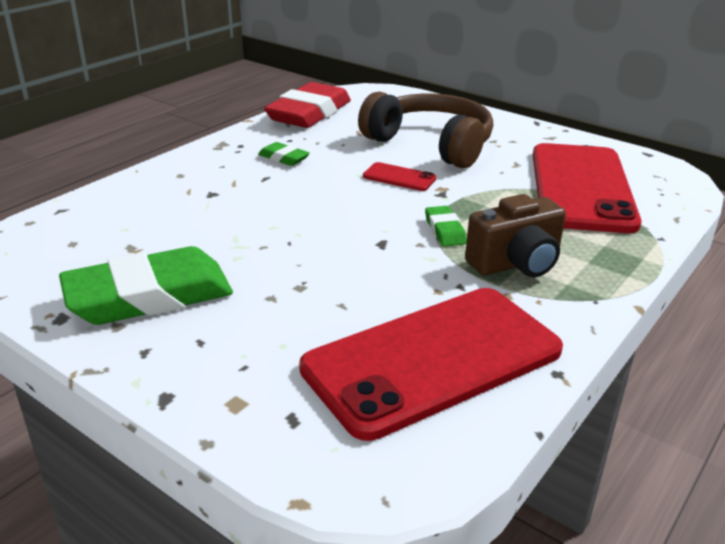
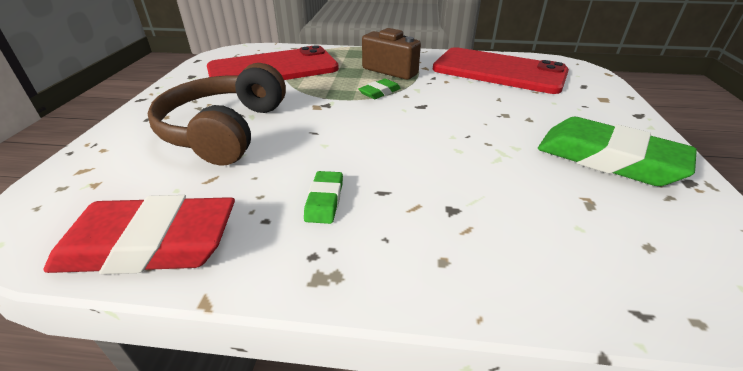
camera: 120 degrees left, 5 degrees up
(399, 177) = (313, 126): red phone -> none

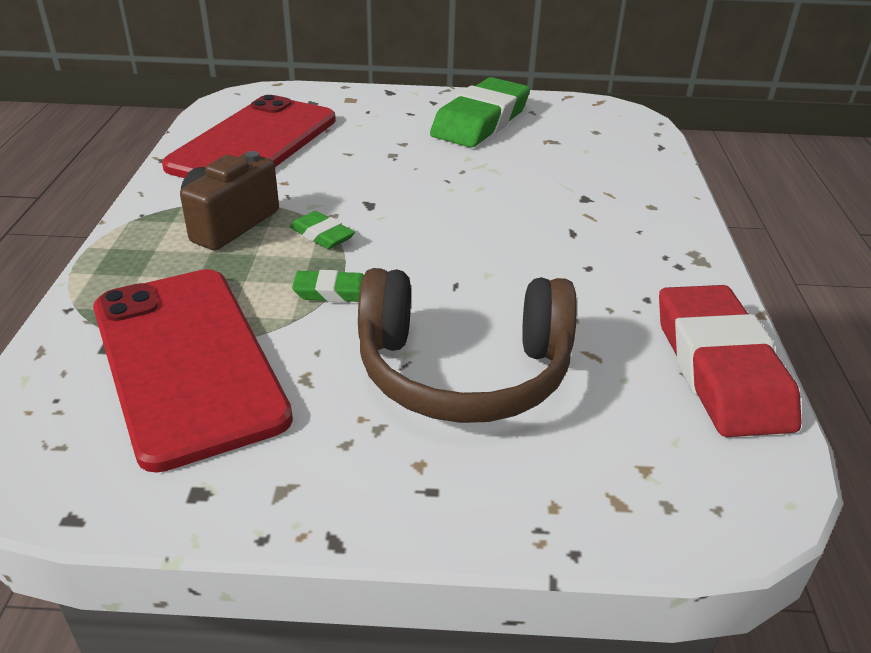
camera: 95 degrees left, 0 degrees up
(324, 200) = (601, 265): green eraser -> green eraser (333, 292)

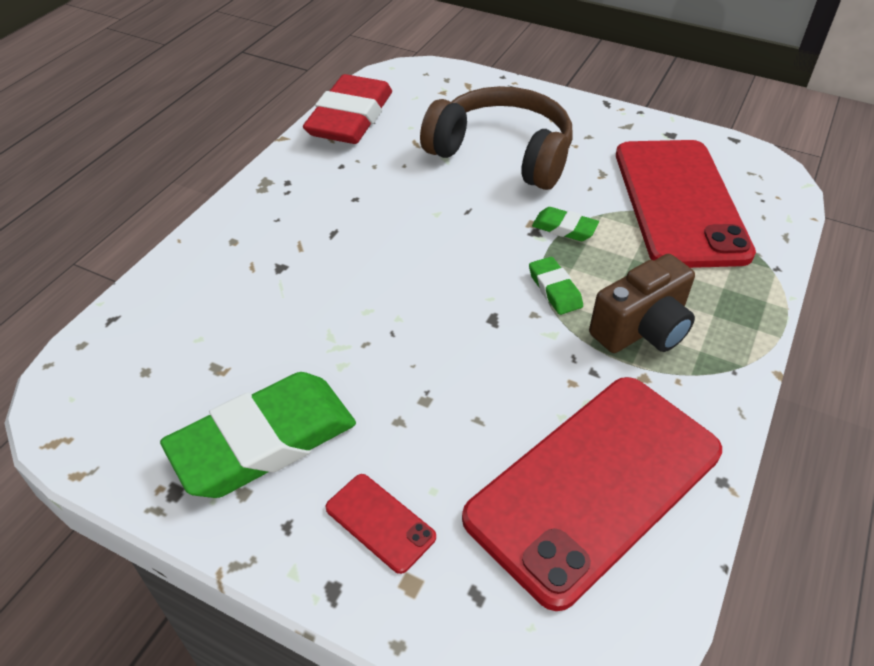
camera: 155 degrees left, 10 degrees up
(382, 110) = (380, 522): none -> red phone

